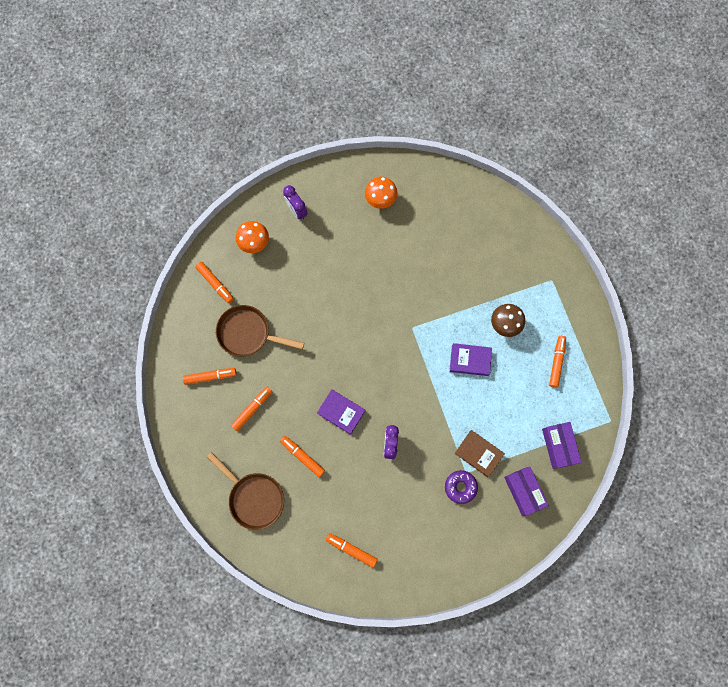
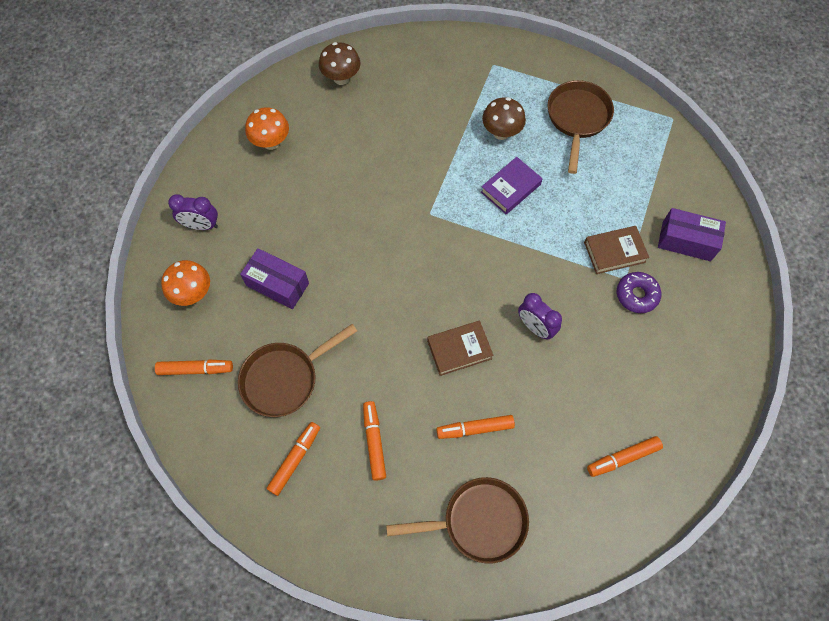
camera: 50 degrees left, 10 degrees down
(341, 412) = (459, 349): purple book -> brown book
(459, 200) = (341, 78): none -> brown mushroom
(556, 362) = (577, 119): orange marker -> brown pan
(558, 446) = (663, 178): purple box -> purple box (277, 284)

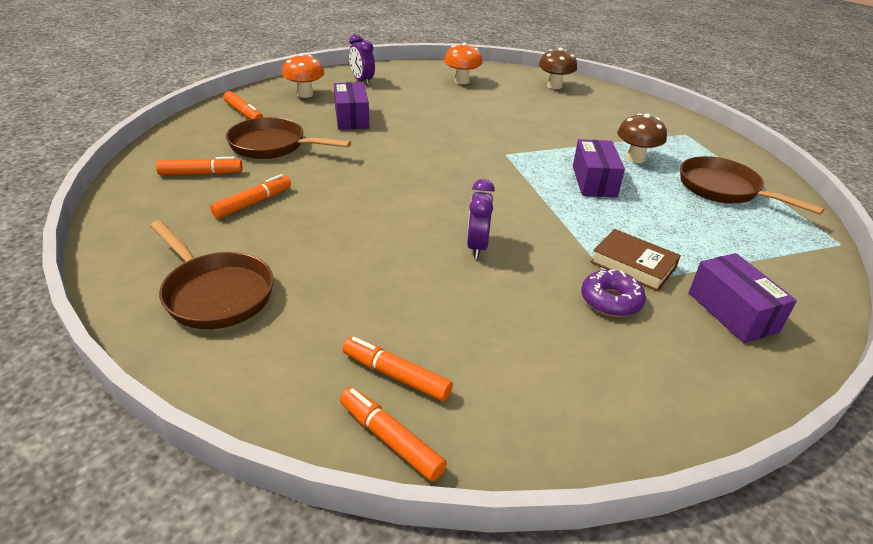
camera: 50 degrees right, 30 degrees down
(459, 349) = (397, 213): brown book -> none
(475, 429) = (322, 252): orange marker -> orange marker (390, 439)
(510, 188) = (594, 181): purple book -> purple box
(577, 119) = (723, 189): brown pan -> brown pan turned 105 degrees counterclockwise

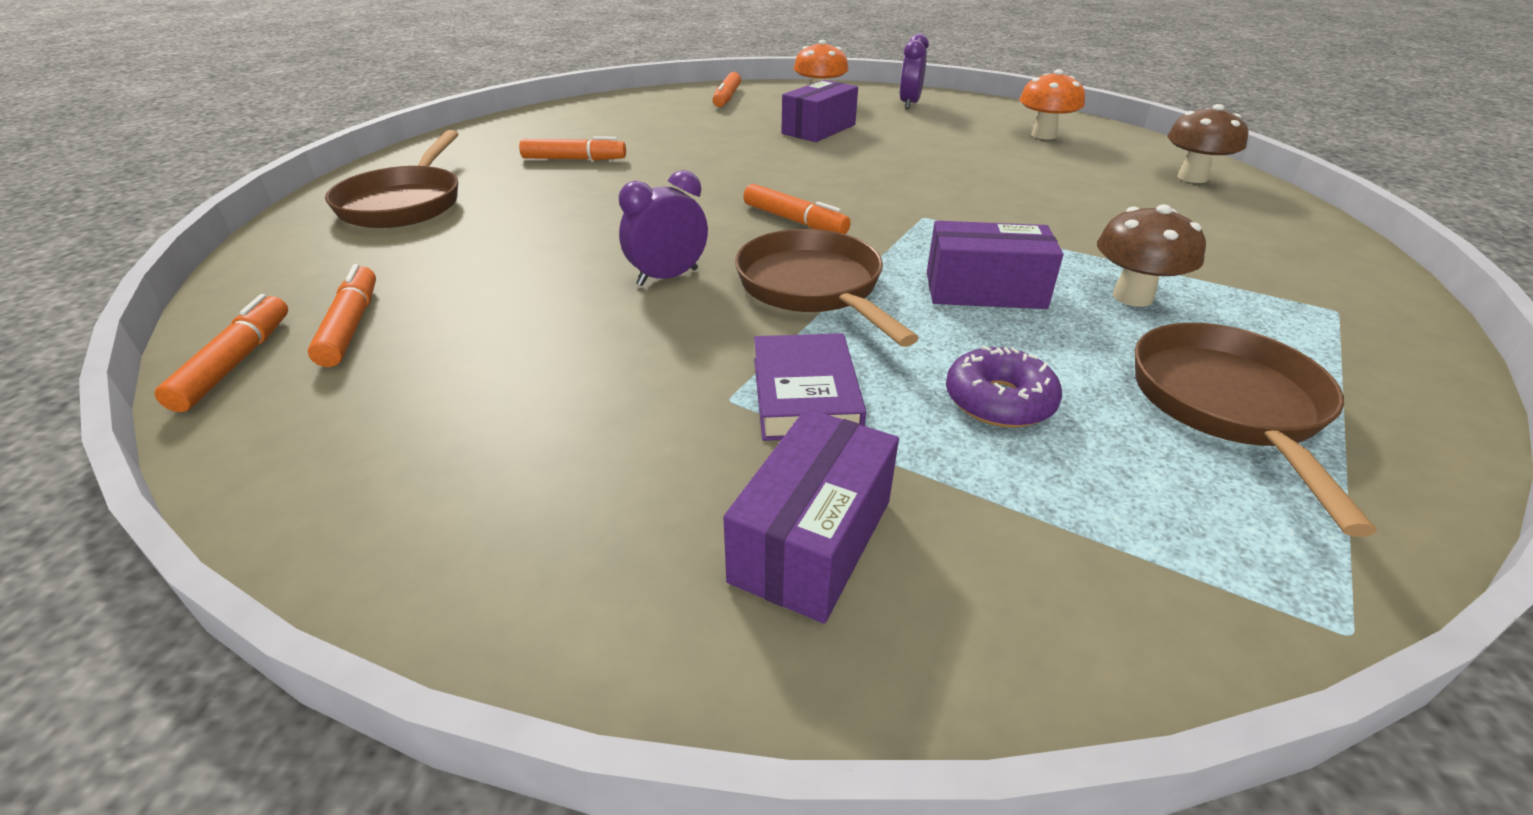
camera: 50 degrees right, 0 degrees up
(201, 173) = (590, 126): orange marker -> orange marker (794, 220)
(272, 146) = (691, 127): brown pan -> brown pan (813, 288)
(594, 181) = (984, 290): purple box -> purple box turned 45 degrees clockwise
(611, 301) = (677, 408): purple donut -> purple donut (999, 401)
(633, 265) = (805, 395): brown book -> purple book

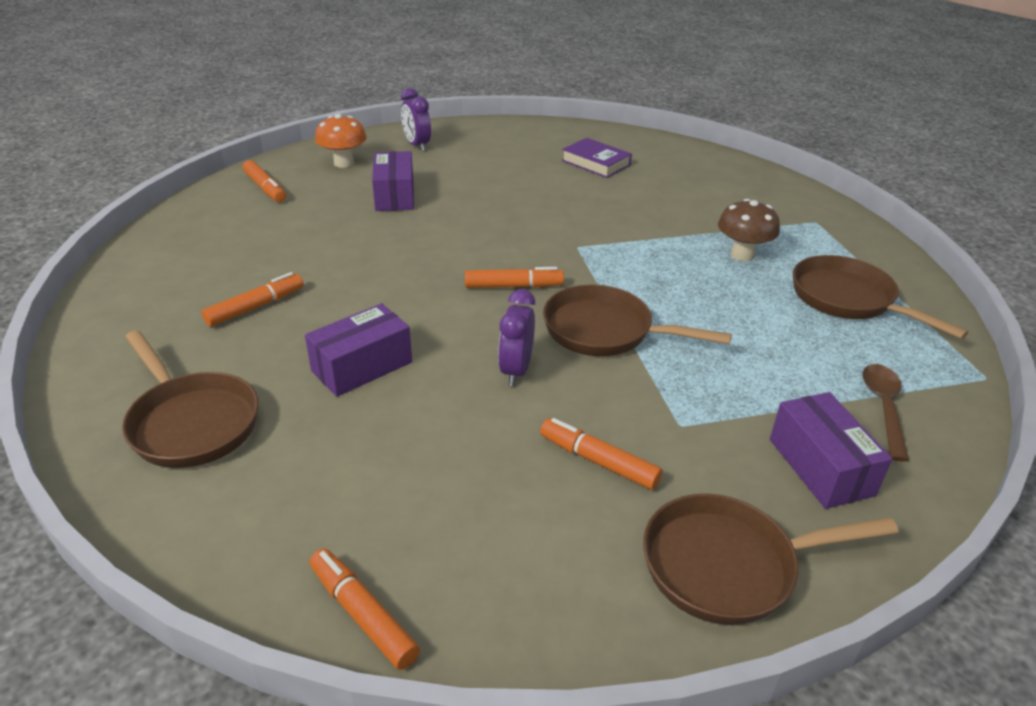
camera: 45 degrees left, 0 degrees up
(351, 326) = (385, 534): orange marker -> orange marker (598, 461)
(512, 544) = (728, 565): none -> brown pan
(805, 395) = (707, 399): purple book -> purple book (596, 163)
(984, 290) = (681, 285): purple box -> purple box (362, 366)
(999, 401) = (778, 349): purple donut -> none
(1043, 135) = (541, 146): orange mushroom -> none
(1045, 545) = (883, 408): none -> brown spoon
(1192, 177) = (659, 153): brown mushroom -> none

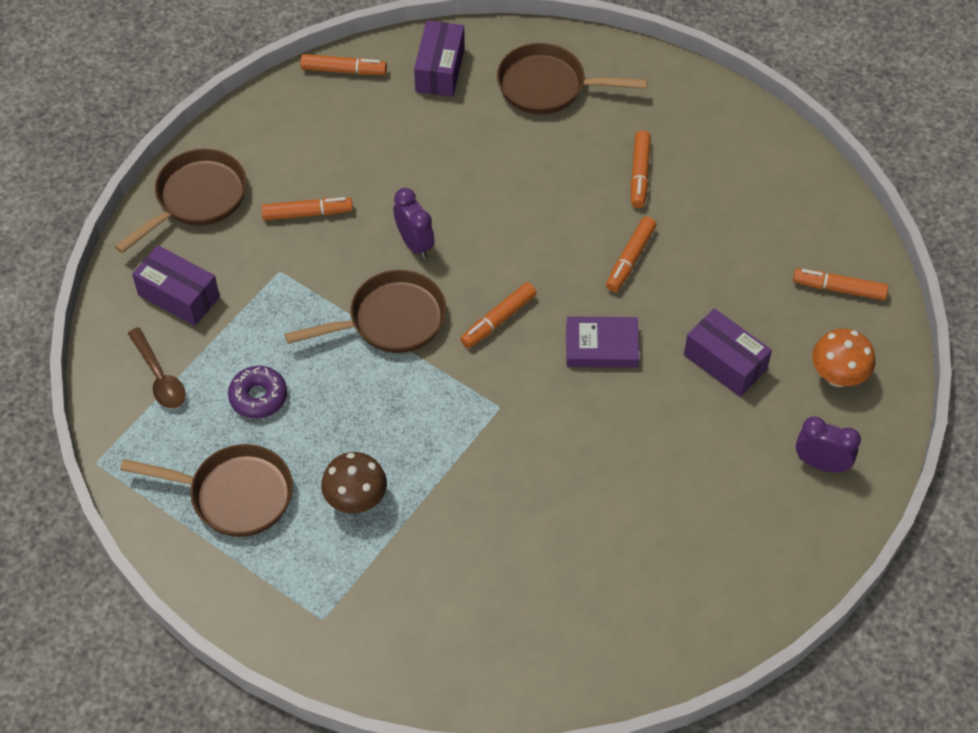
camera: 140 degrees right, 20 degrees up
(360, 266) = (630, 259): none -> orange marker
(362, 366) = (509, 180): purple box -> purple box (440, 70)
(596, 163) = (617, 574): purple book -> purple book (601, 346)
(782, 344) = (258, 397): none -> purple donut

